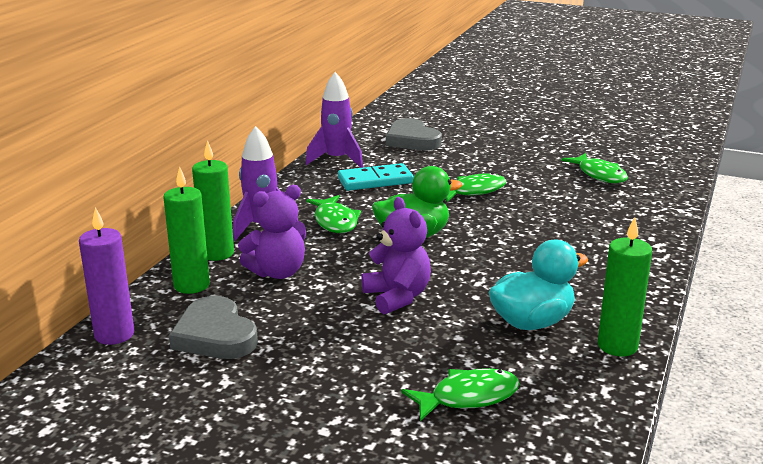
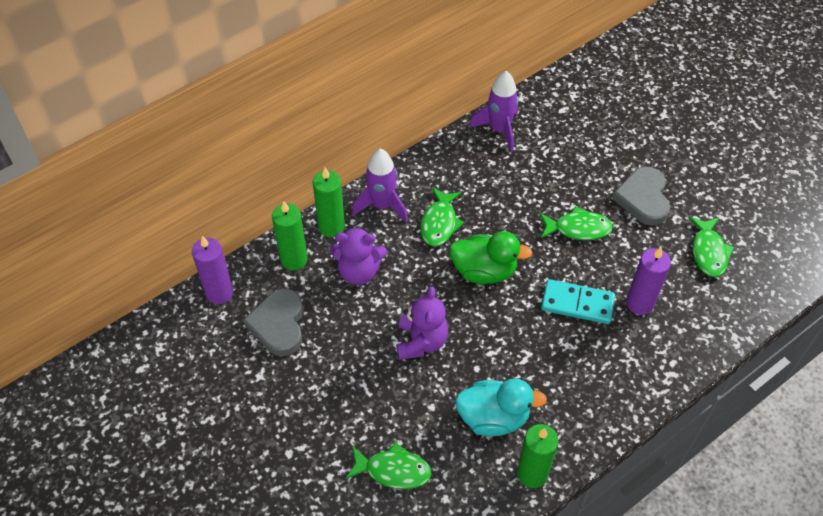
camera: 30 degrees right, 30 degrees up
(375, 180) = (509, 176): turquoise domino -> turquoise domino (577, 303)
(412, 140) = (585, 123): grey heart -> grey heart (643, 198)
(579, 215) = (640, 303): none -> purple candle

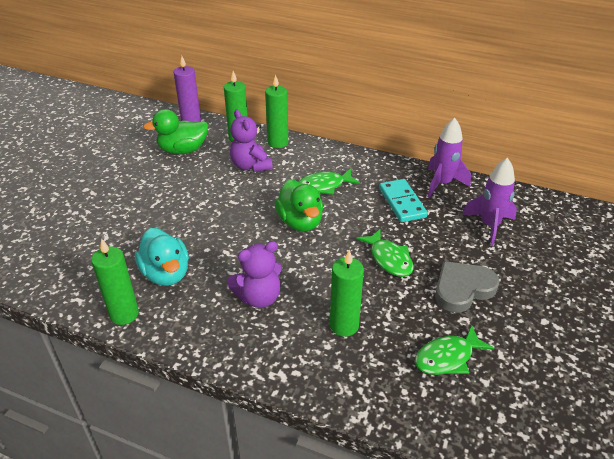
camera: 60 degrees right, 15 degrees down
(278, 324) = (183, 150): grey heart -> green duck
(382, 205) = (315, 156): purple rocket -> purple rocket (489, 226)
(393, 470) = (93, 239): green fish -> none
(421, 341) = (212, 213): purple teddy bear -> purple teddy bear (259, 297)
(577, 303) = (311, 284): turquoise domino -> turquoise domino (402, 202)
(640, 303) = (344, 325): purple candle -> green candle

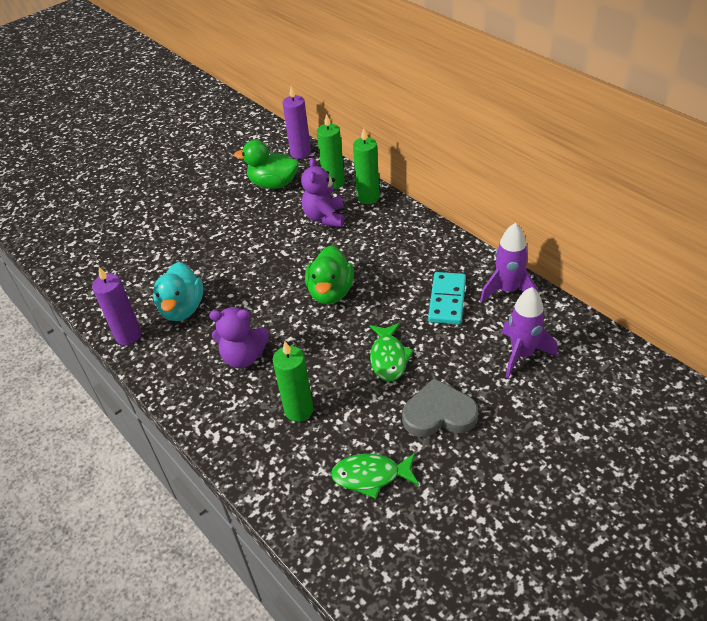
camera: 30 degrees right, 5 degrees up
(124, 314) = (128, 335): green candle -> purple candle
(324, 186) = (381, 259): green fish -> none

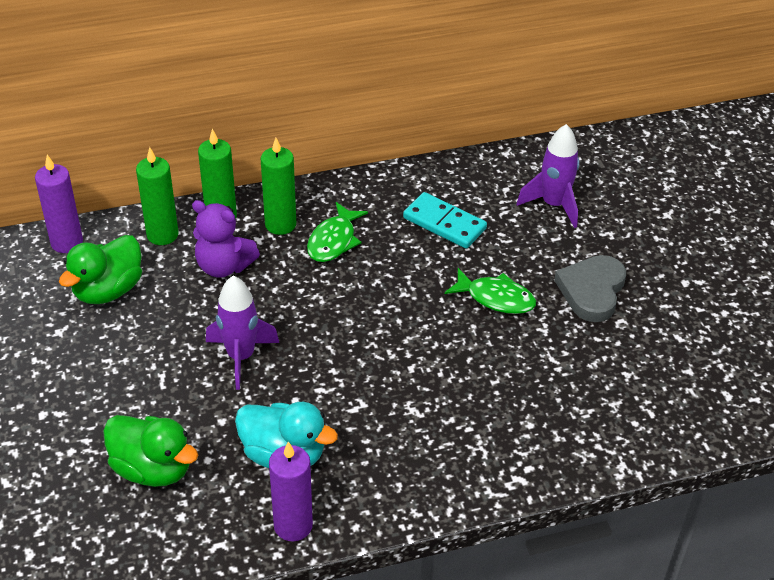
camera: 70 degrees left, 0 degrees up
(243, 357) = (413, 418): purple teddy bear -> none
(299, 410) = (524, 395): green candle -> green candle (280, 224)
(331, 292) = (362, 307): green duck -> green duck (153, 469)
(371, 476) = (640, 368): green fish -> green fish (334, 240)
(507, 290) = (462, 176): purple rocket -> purple rocket (241, 357)

